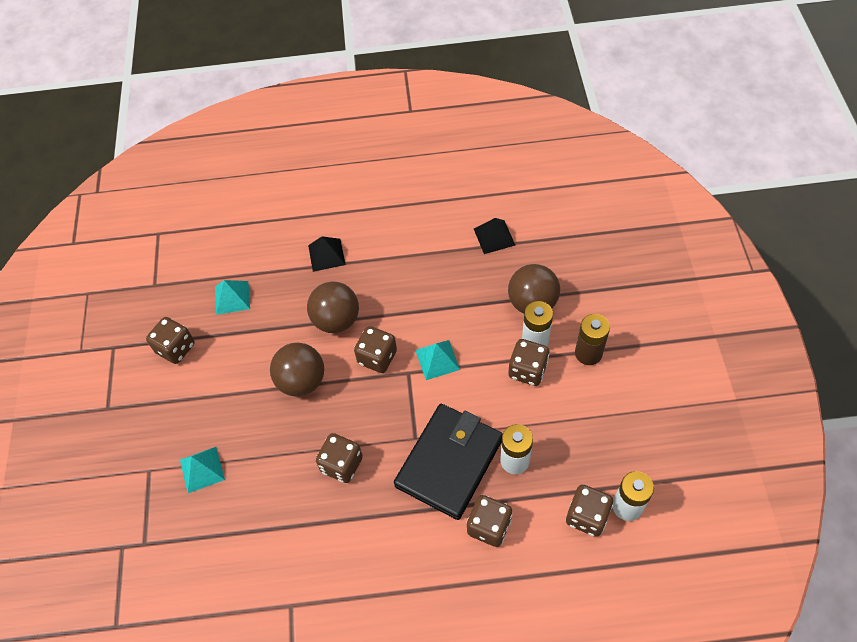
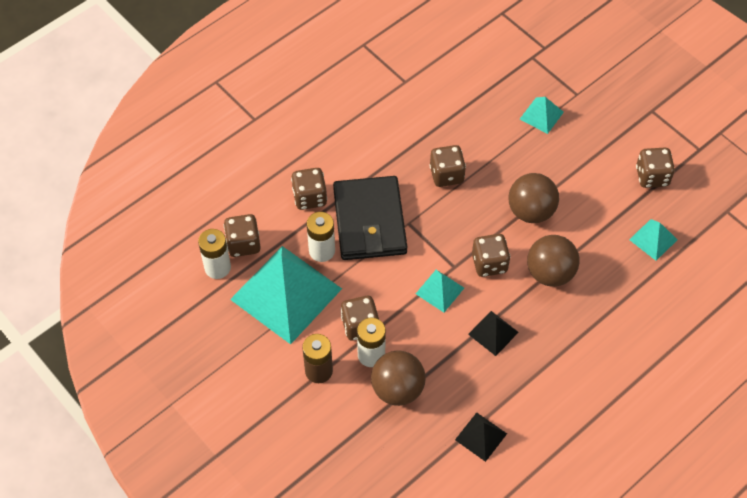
camera: 140 degrees right, 0 degrees up
(326, 255) = (614, 324): black pyramid -> black pyramid (493, 333)
(575, 439) = (286, 293): none -> turquoise pyramid

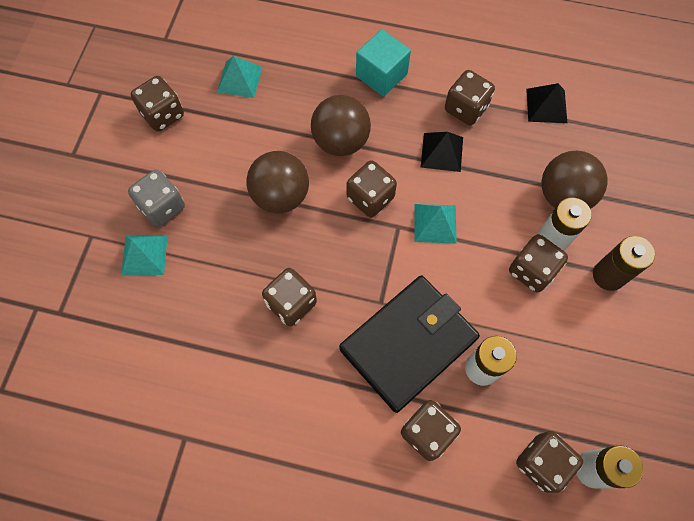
camera: 125 degrees left, 10 degrees up
(286, 293) = (559, 368): turquoise pyramid -> none
(519, 375) = (466, 108): none -> brown dice
(571, 141) = (162, 207): none -> grey dice
(592, 337) = (381, 75): none -> turquoise cube

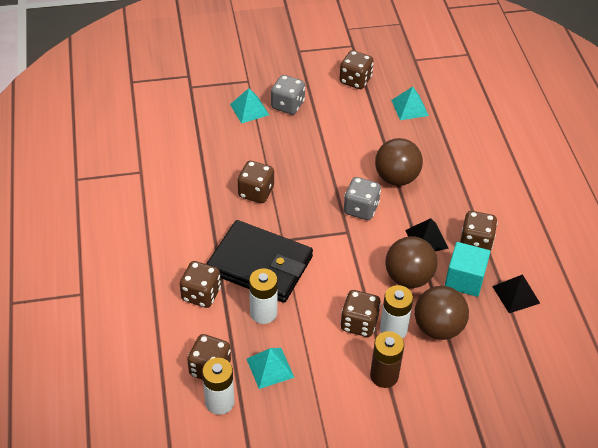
camera: 65 degrees right, 20 degrees down
(281, 196) = (332, 160): brown ball -> brown ball (408, 277)
(370, 198) = (361, 209): brown dice -> grey dice
(381, 75) = (469, 183): turquoise cube -> turquoise cube (464, 279)
(435, 223) = (363, 252): turquoise pyramid -> turquoise pyramid (270, 368)

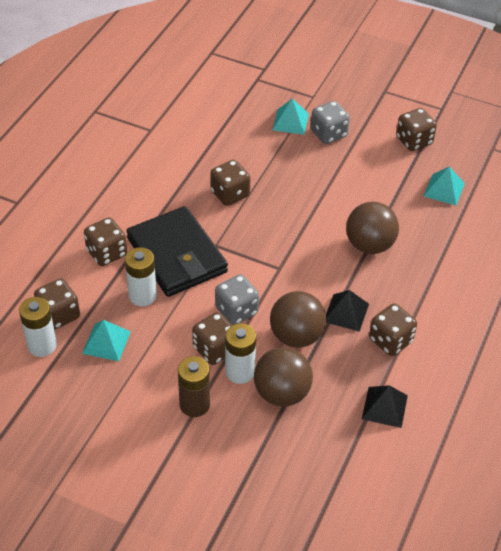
camera: 35 degrees right, 0 degrees up
(361, 209) = (310, 255): grey dice -> grey dice (236, 311)
(464, 279) = (347, 366): turquoise cube -> none

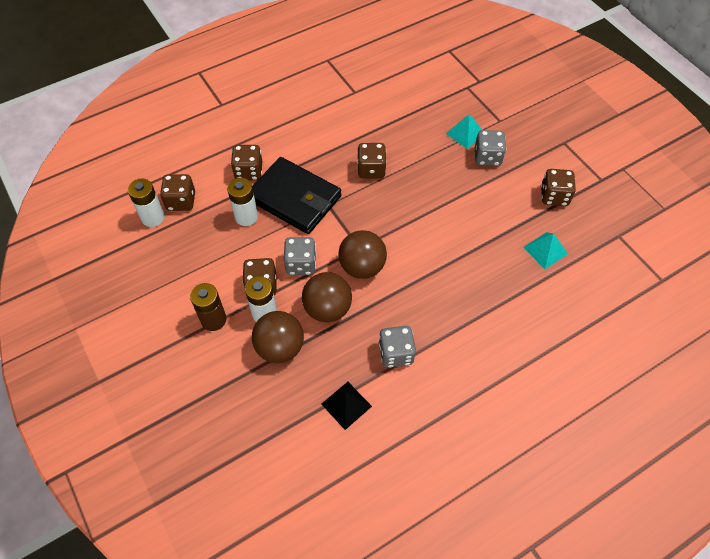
camera: 35 degrees right, 10 degrees up
(106, 342) = (194, 238): turquoise pyramid -> none
(177, 255) = (294, 198): black wallet -> black wallet turned 60 degrees counterclockwise
(346, 312) = (380, 311): black pyramid -> none
(369, 245) = (444, 265): brown ball -> brown ball (362, 267)
(390, 340) = (396, 353): brown dice -> grey dice

